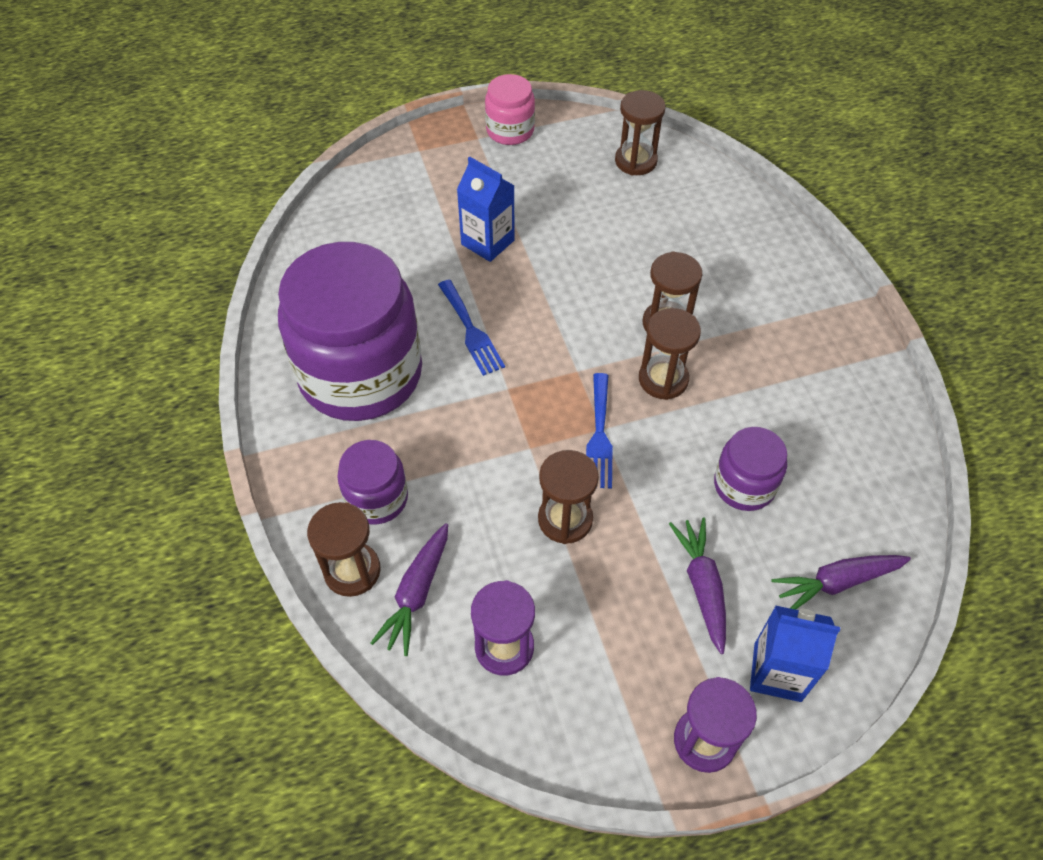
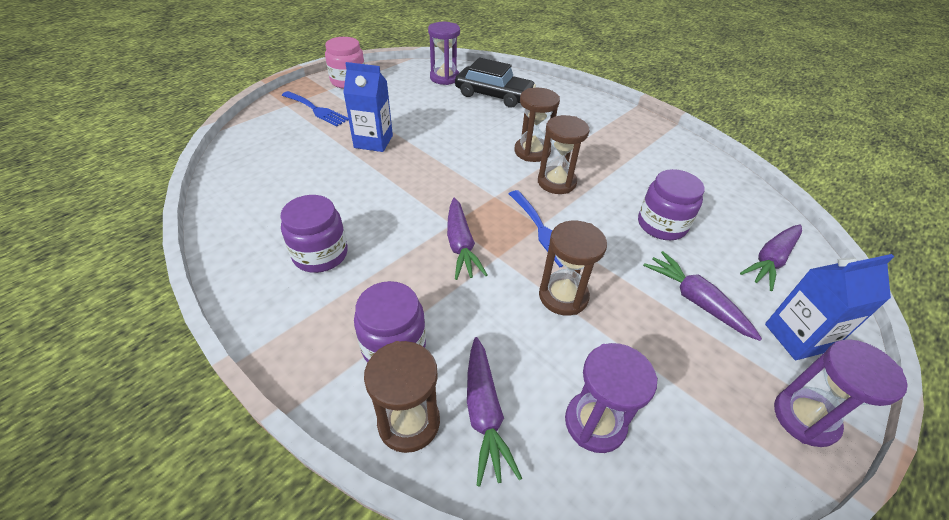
camera: 30 degrees left, 10 degrees down
(360, 374) = (320, 254): purple jar -> purple jar, size x0.47
(471, 331) = (397, 196): blue fork -> blue fork (316, 110)
(500, 418) = (460, 245): none -> purple carrot
(635, 161) = (444, 78): brown hourglass -> purple hourglass
(681, 213) = (494, 95): none -> black car

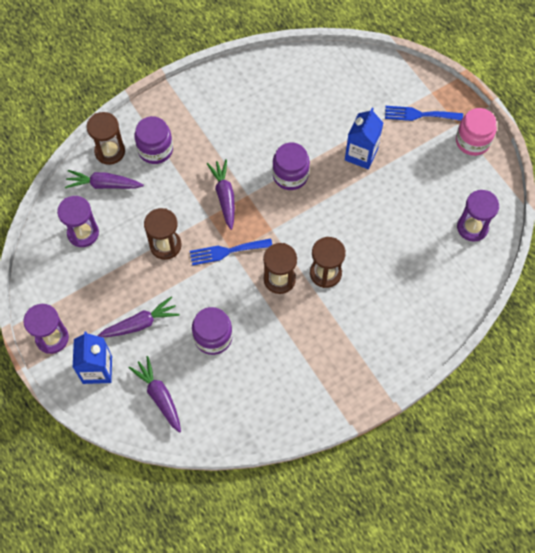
camera: 105 degrees right, 20 degrees up
(316, 110) = (419, 114): blue fork -> blue fork turned 45 degrees clockwise
(320, 254) = (235, 116): purple jar -> purple jar (290, 175)
(460, 245) = (224, 196): purple carrot -> purple carrot turned 75 degrees clockwise
(494, 95) = (430, 266): black car -> none

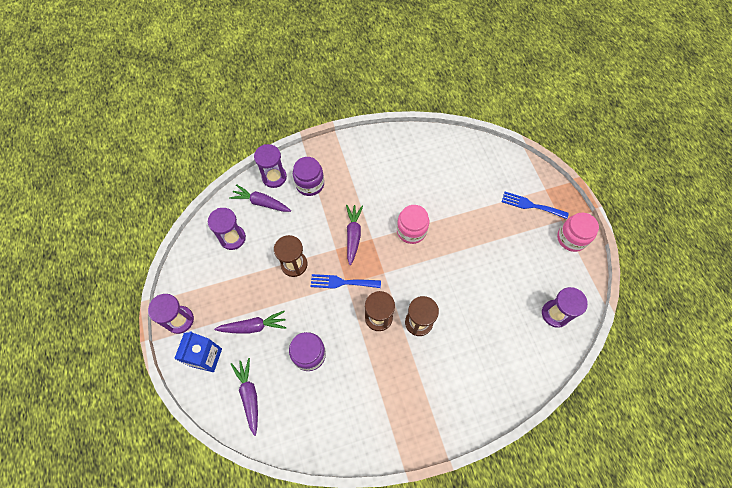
camera: 15 degrees right, 0 degrees up
(110, 151) = (274, 177): brown hourglass -> purple hourglass
(290, 175) = (411, 231): purple jar -> pink jar
(361, 154) = (474, 227): blue carton -> none

